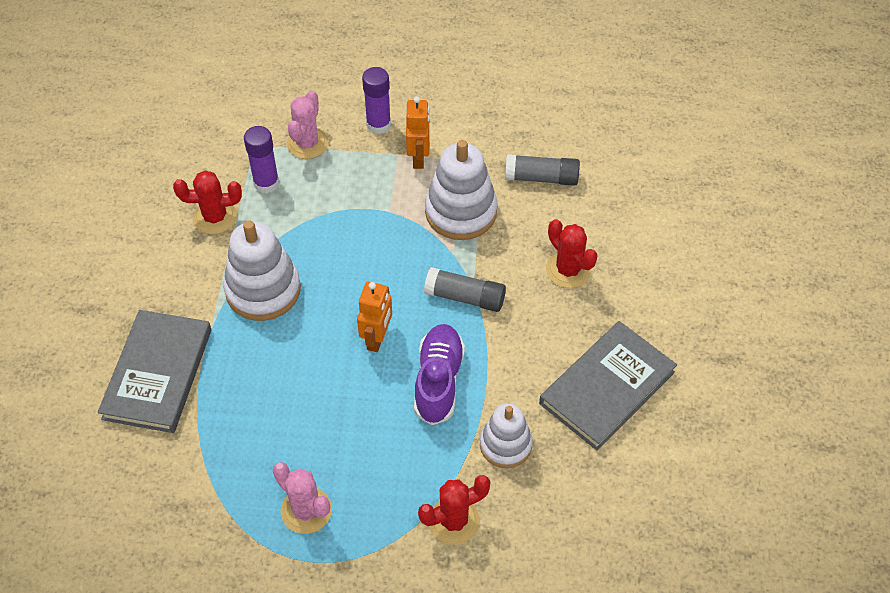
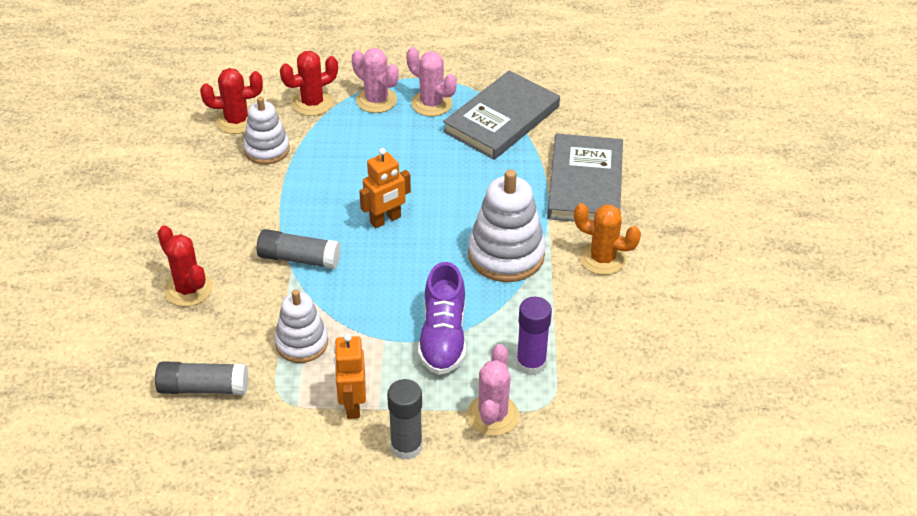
camera: 175 degrees right, 10 degrees down
(171, 280) = (602, 258): none -> orange cactus
(215, 217) = (578, 322): red cactus -> red cactus (236, 121)
(374, 521) = (376, 100): none -> pink cactus
(377, 338) = (385, 220): orange robot -> orange robot turned 135 degrees counterclockwise
(378, 124) = (406, 446): purple glue stick -> grey glue stick
(438, 381) = (325, 190): purple shoe -> purple shoe (443, 337)
(461, 212) = (302, 343): white stacking toy -> white stacking toy, size x0.64
(607, 388) = (169, 192): grey book -> grey book (501, 119)

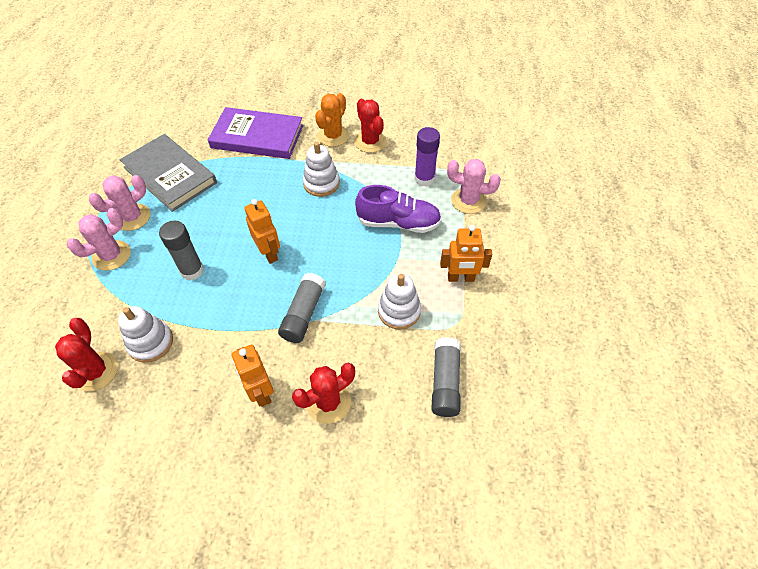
camera: 85 degrees left, 10 degrees up
(205, 236) = (261, 392): none -> orange robot
(312, 103) = (94, 305): red cactus -> red cactus (370, 142)
(406, 446) = (497, 247): grey glue stick -> grey glue stick (192, 271)
(506, 255) = (321, 183): white stacking toy -> white stacking toy, size x0.64
(585, 183) = (257, 136): grey book -> purple book

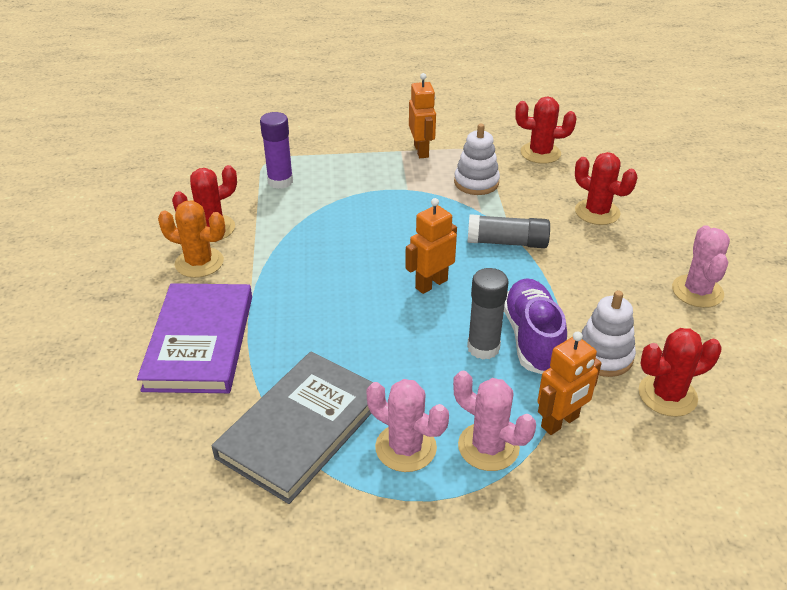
camera: 100 degrees left, 15 degrees down
(261, 392) = (612, 255): orange robot -> orange robot (560, 422)
(321, 183) = (299, 259): white stacking toy -> none
(398, 223) = (356, 193): purple shoe -> purple shoe (532, 338)
(445, 382) = (540, 153): grey glue stick -> red cactus
(468, 201) = (312, 151): pink cactus -> pink cactus (697, 291)

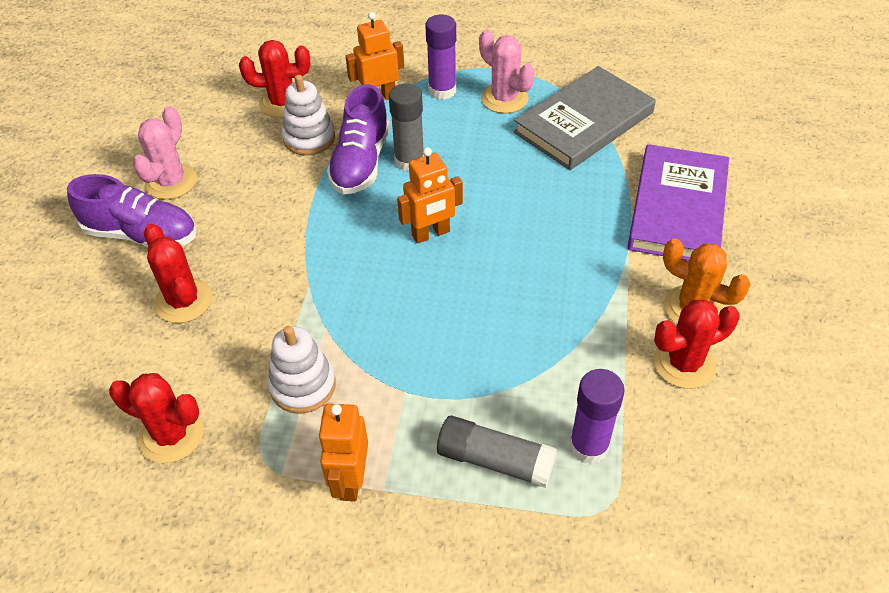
camera: 165 degrees left, 10 degrees up
(488, 447) = (442, 90): pink cactus -> purple glue stick
(507, 242) = (321, 274): grey glue stick -> grey glue stick (495, 460)
(675, 247) = (142, 234): none -> purple shoe

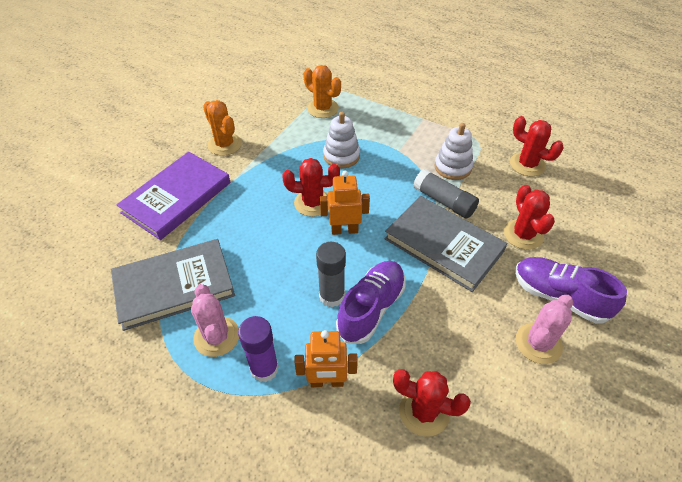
camera: 160 degrees left, 0 degrees up
(293, 254) = (443, 245): none -> grey book
(309, 138) = (408, 352): white stacking toy -> white stacking toy (341, 156)
(350, 480) = (437, 125): orange robot -> none
(495, 460) = (368, 114): grey glue stick -> grey glue stick (444, 201)
(588, 446) = (323, 108): purple glue stick -> orange cactus
(684, 363) = (253, 124): red cactus -> red cactus (312, 203)

